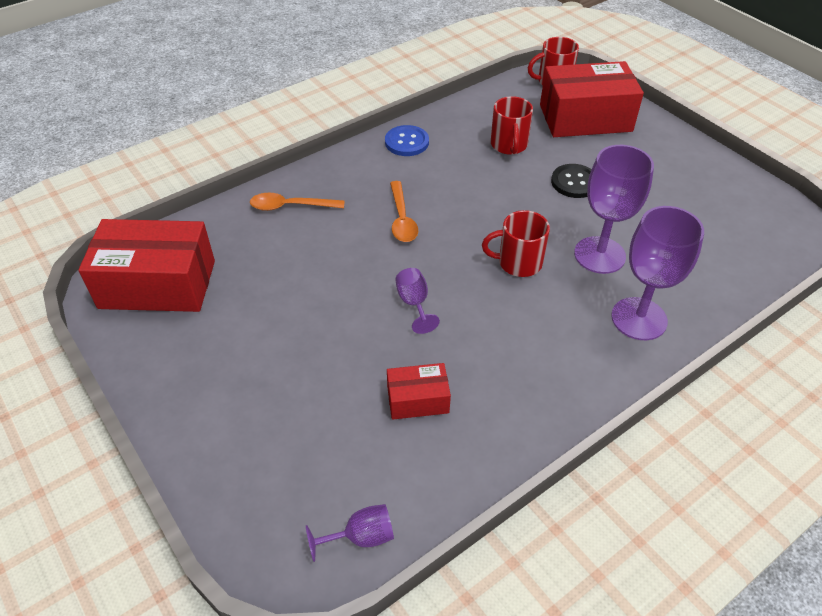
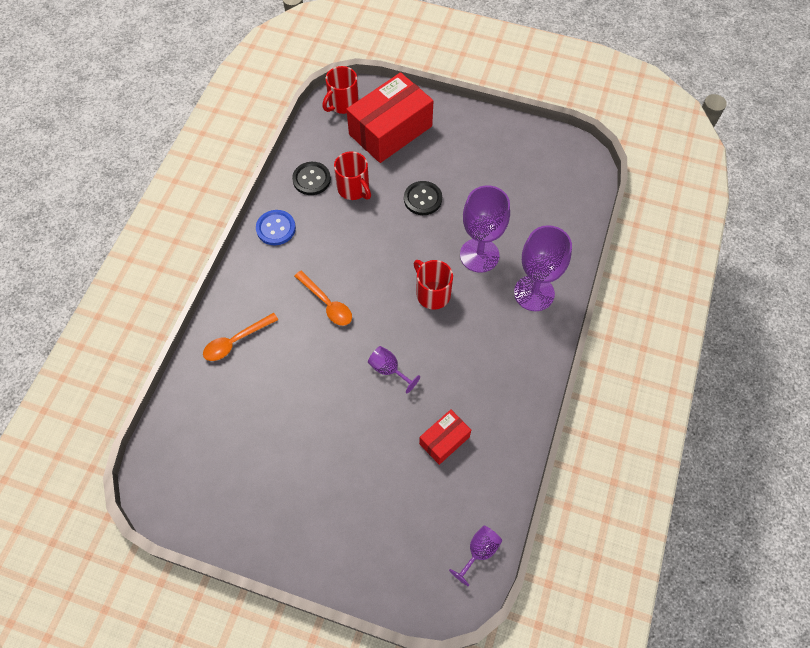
camera: 35 degrees left, 15 degrees up
(157, 284) = (195, 469): red box -> none
(473, 122) = (311, 179): none -> black button
(518, 263) = (432, 294): red mug -> red mug turned 90 degrees clockwise

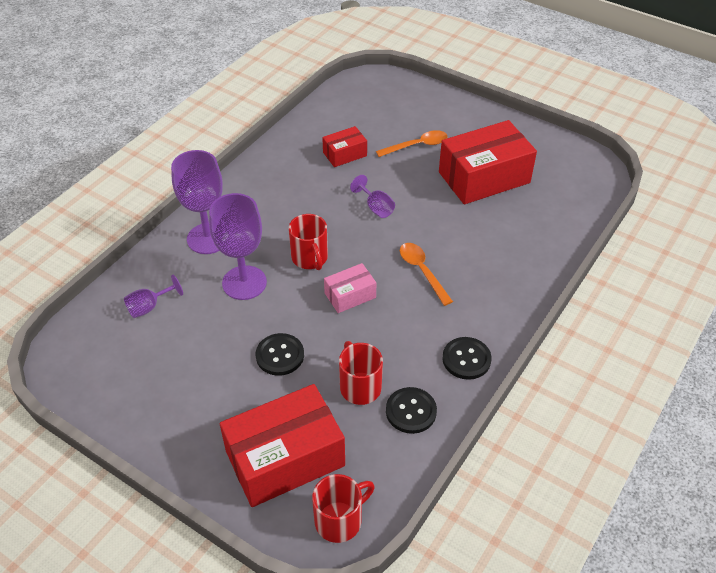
camera: 165 degrees left, 15 degrees down
(235, 341) = (522, 257): orange spoon -> orange spoon (417, 145)
(276, 228) = (466, 359): blue button -> black button
(283, 442) = (484, 177): none -> red box
(384, 264) = (350, 295): none -> pink box
(479, 552) = (345, 95): purple goblet -> purple goblet (149, 307)

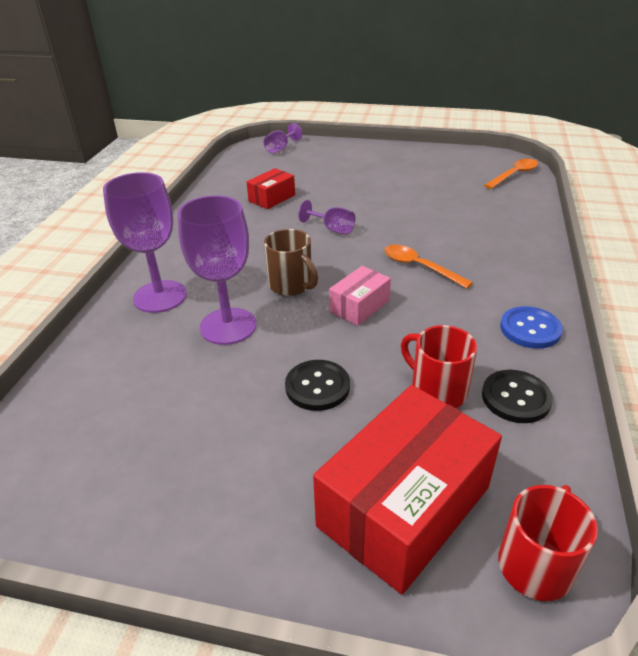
camera: 20 degrees left, 10 degrees down
(149, 307) = (115, 382): purple goblet -> purple goblet (280, 148)
(310, 258) = (291, 285): red mug -> brown mug
(417, 145) = (338, 178): orange spoon -> orange spoon (514, 175)
(466, 359) = (530, 329): black button -> blue button
(484, 177) = (418, 187): red box -> none

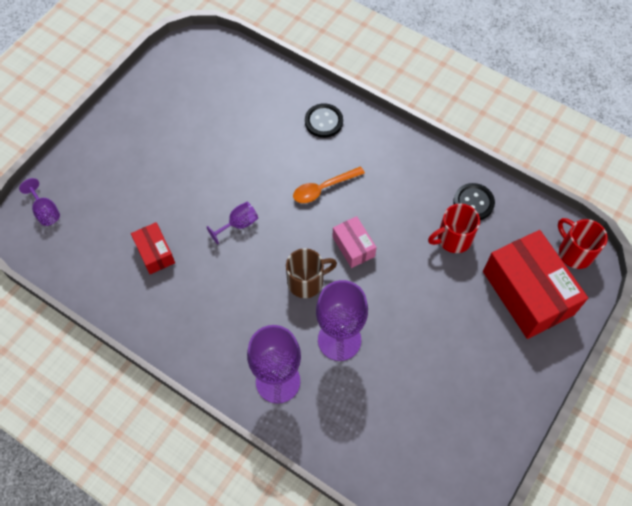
camera: 70 degrees left, 25 degrees up
(317, 387) = (425, 302): black button -> black button (323, 121)
(514, 175) = (221, 56): orange spoon -> none
(530, 329) = (419, 161): blue button -> none

